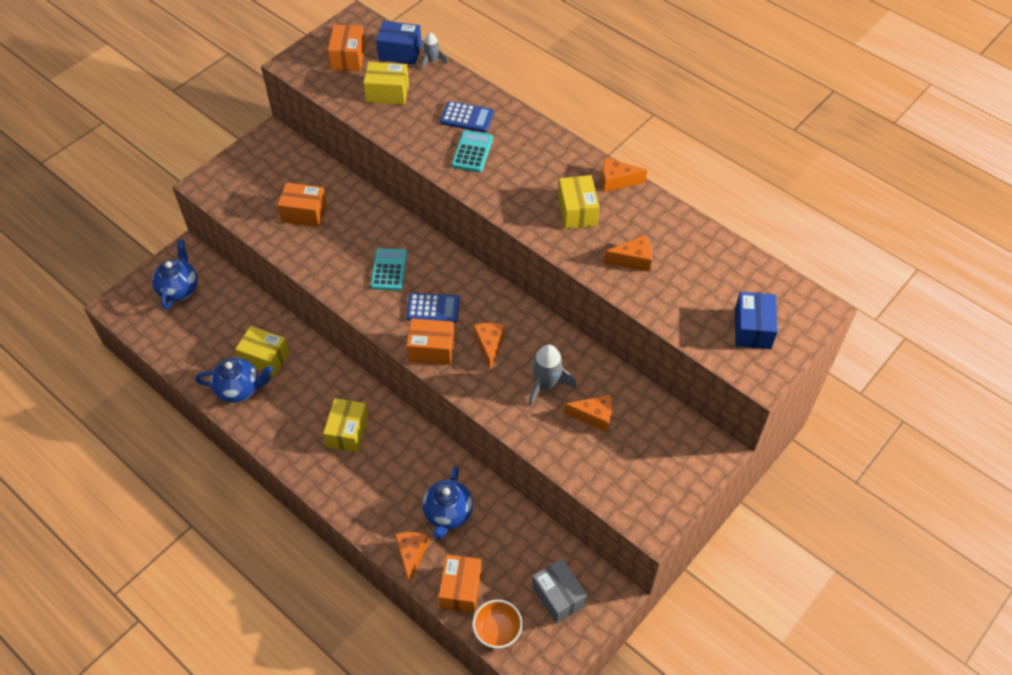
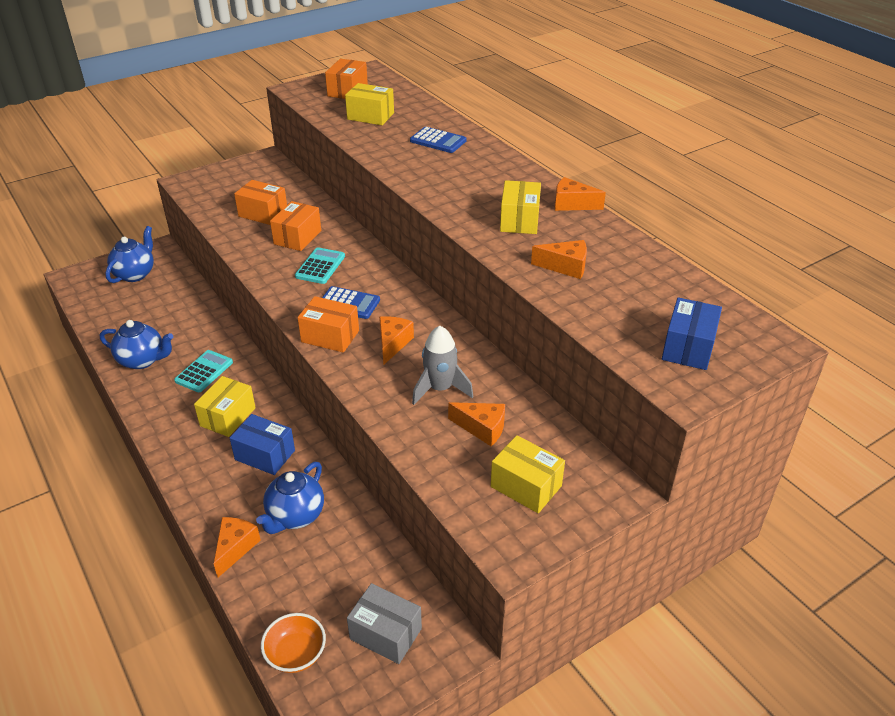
camera: 15 degrees right, 15 degrees down
(265, 358) = (181, 340): yellow box -> yellow box (526, 486)
(400, 52) = (397, 93): blue box -> blue box (265, 455)
(432, 61) = (424, 102): grey rocket -> none
(461, 589) = (273, 597): orange box -> orange box (297, 237)
(472, 152) = (431, 164): turquoise calculator -> turquoise calculator (204, 371)
(558, 596) = (385, 633): grey box -> grey box turned 45 degrees counterclockwise

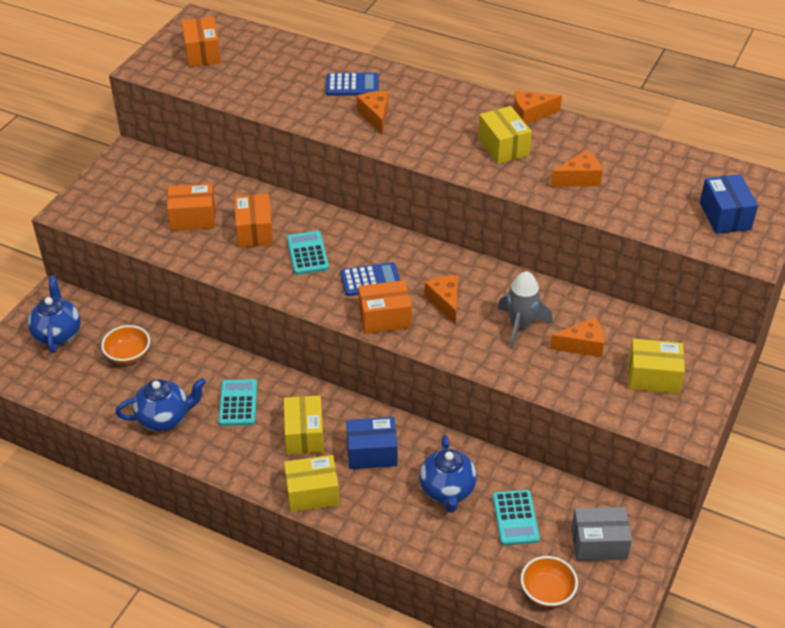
camera: 30 degrees left, 5 degrees up
(165, 306) = (128, 355): none -> orange bowl
(235, 548) = (423, 539): orange cheese -> orange cheese (375, 117)
(331, 569) = (515, 518): none -> turquoise calculator
(370, 116) = (258, 77): yellow box -> yellow box (312, 493)

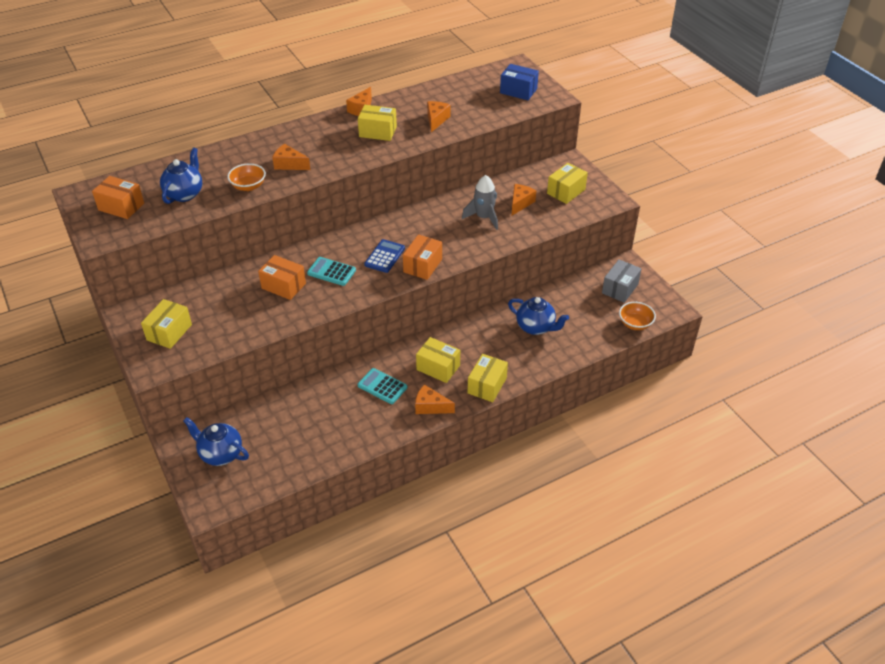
camera: 55 degrees left, 0 degrees up
(125, 194) = (169, 332): none -> yellow box
(128, 355) = (282, 423): orange bowl -> orange bowl (248, 186)
(164, 418) = (360, 429): blue teapot -> blue teapot (185, 194)
(193, 218) = (236, 309): orange box -> none
(352, 85) = (246, 160): blue calculator -> none
(372, 453) = (480, 345): blue box -> none
(445, 302) = (435, 236): orange cheese -> orange cheese (430, 406)
(515, 518) = (577, 310): turquoise calculator -> none

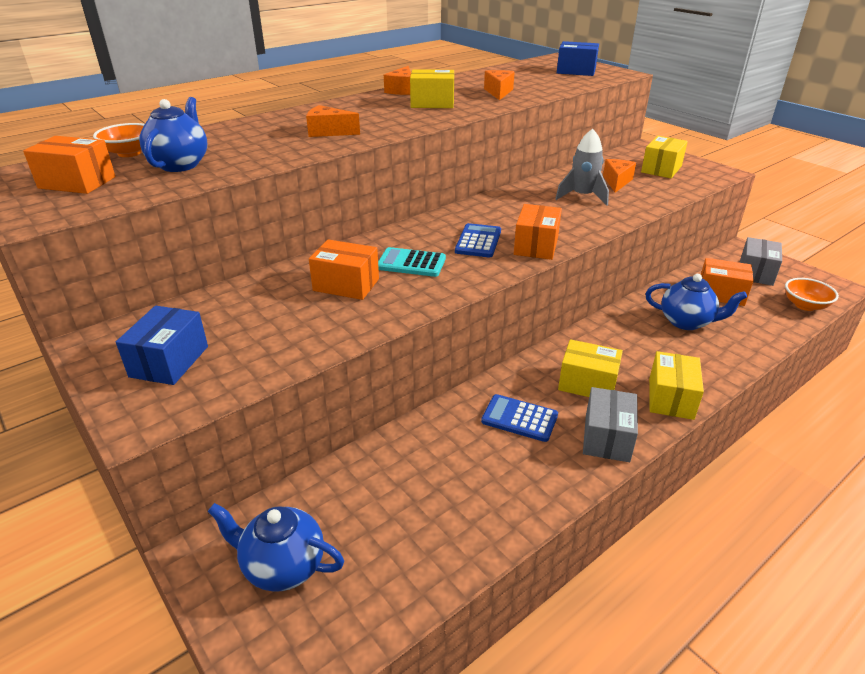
camera: 10 degrees left, 10 degrees down
(169, 332) = (169, 361): yellow box -> blue box
(248, 186) = (276, 152): orange bowl -> orange bowl (129, 153)
(382, 386) = (519, 418): turquoise calculator -> blue calculator
(430, 406) = (606, 438): orange cheese -> grey box
(578, 305) = (721, 294): none -> orange box

